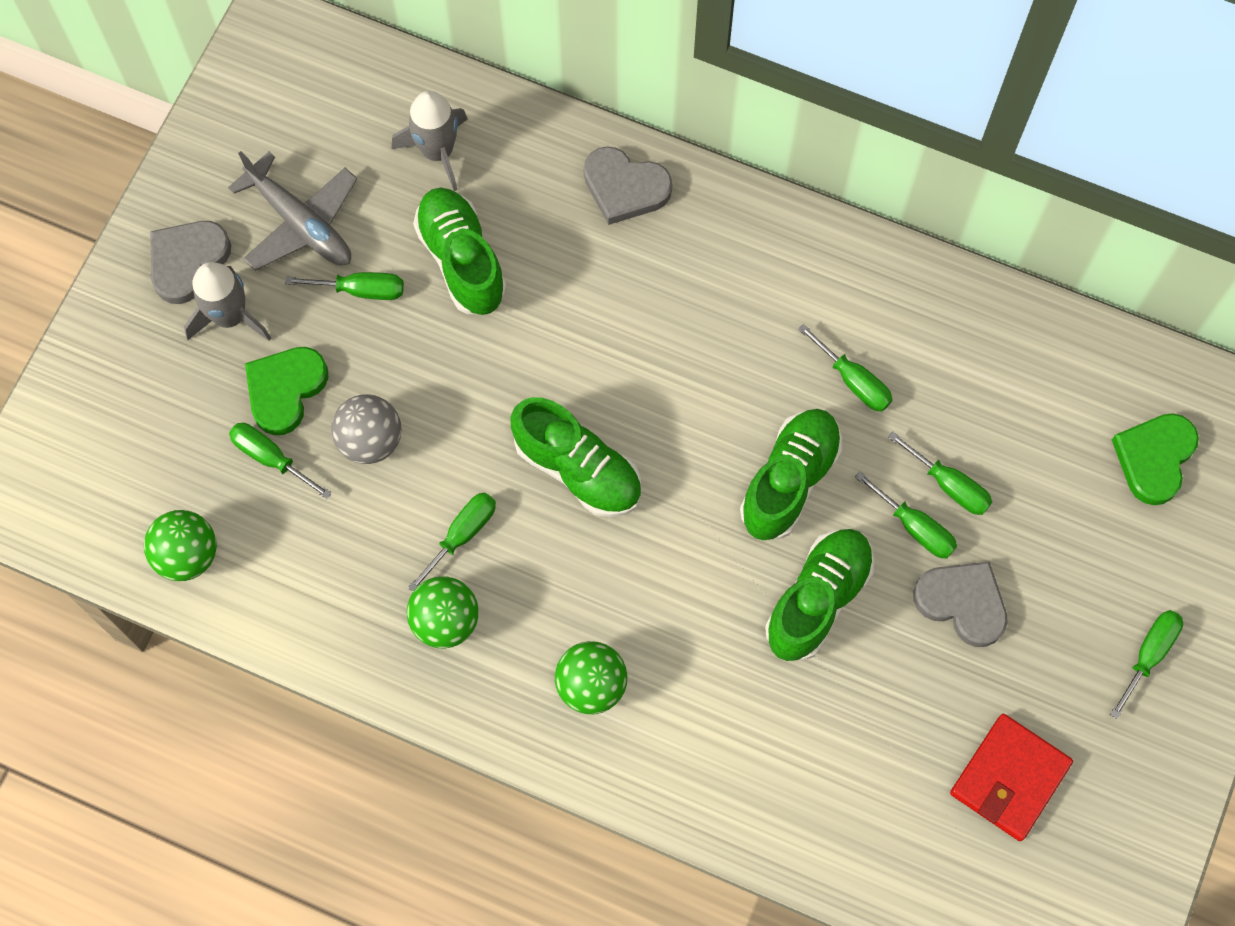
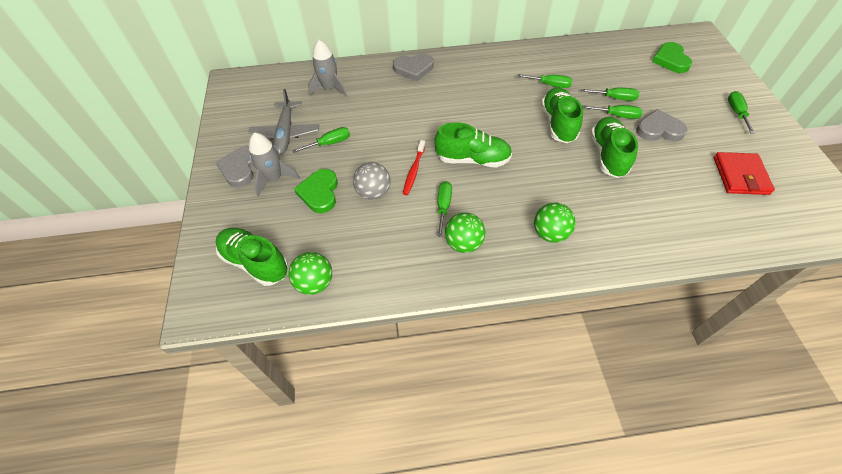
camera: 30 degrees left, 15 degrees down
(271, 458) = (330, 221): green screwdriver -> none
(301, 223) = (286, 133): grey plane -> grey plane turned 75 degrees clockwise
(461, 260) = (366, 115): green shoe -> green shoe (255, 262)
(463, 434) = (414, 171): none -> red toothbrush

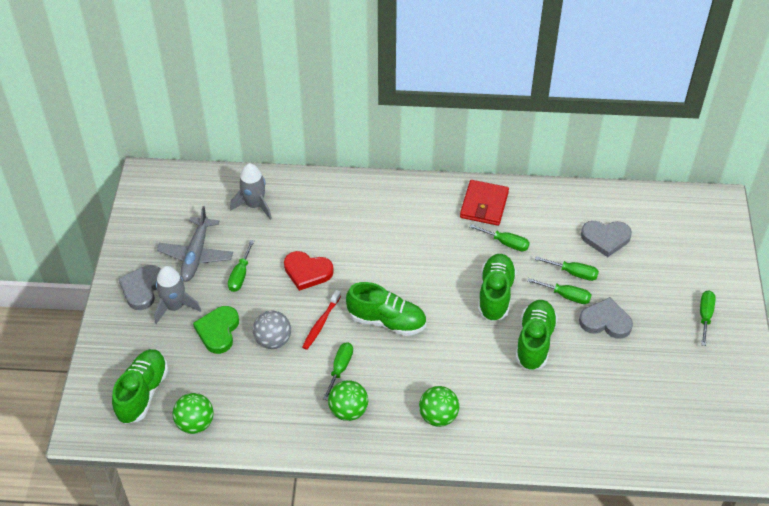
camera: 10 degrees right, 5 degrees down
(255, 262) = (142, 393): green shoe -> green shoe turned 60 degrees clockwise
(329, 143) = (240, 275): green screwdriver -> green screwdriver turned 120 degrees clockwise
(389, 131) = (307, 272): none -> red heart
(413, 69) = (356, 194): grey heart -> grey heart (605, 238)
(670, 60) = (663, 233): green heart -> none
(740, 176) = (667, 391): red wallet -> red wallet (484, 205)

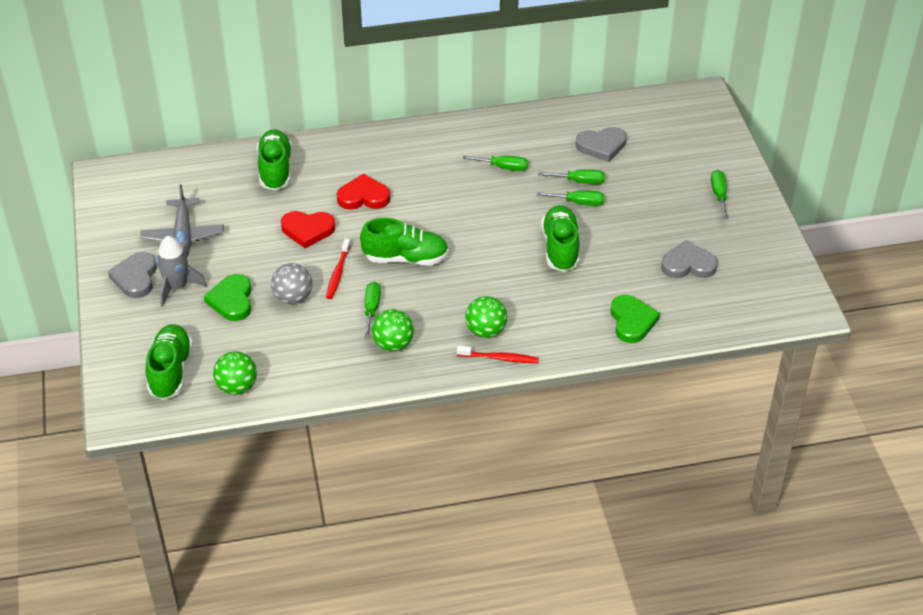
camera: 15 degrees left, 5 degrees down
(240, 275) = (237, 246): green screwdriver -> none
(254, 205) = (230, 180): grey rocket -> none
(368, 247) = (363, 196): none -> red heart
(442, 449) = (499, 358): none -> red toothbrush
(484, 205) = (470, 138): red wallet -> none
(495, 294) = (508, 214): green shoe -> green shoe (275, 170)
(580, 437) = (632, 321): none -> green heart
(605, 321) = (624, 217): grey heart -> grey heart (688, 264)

